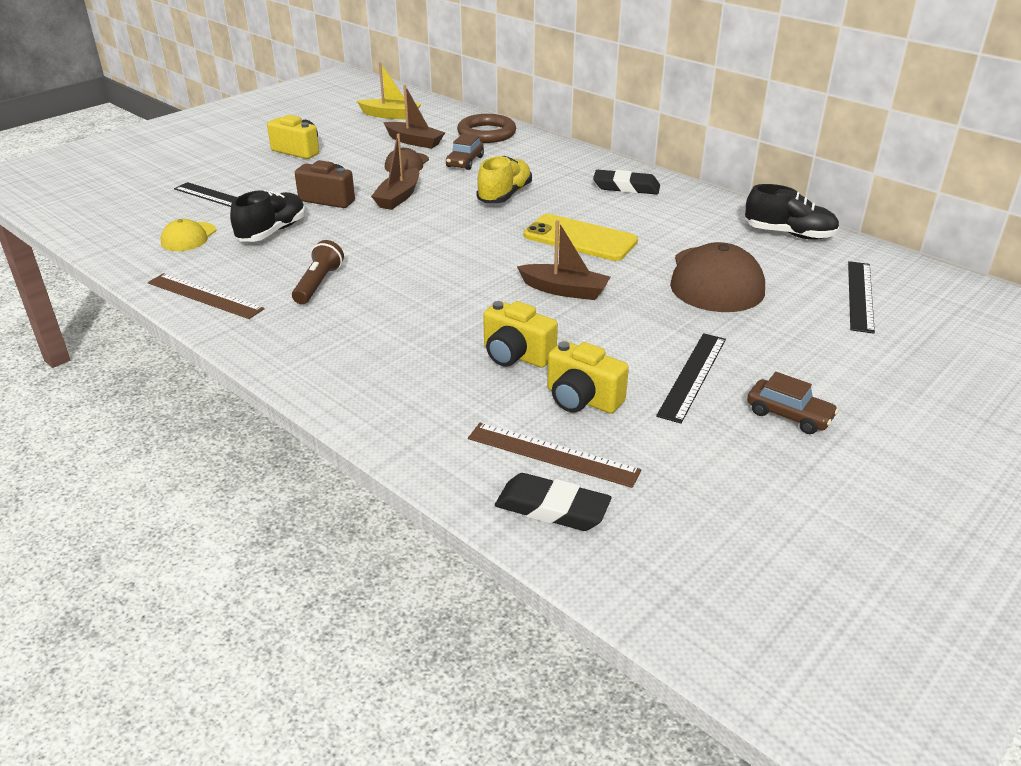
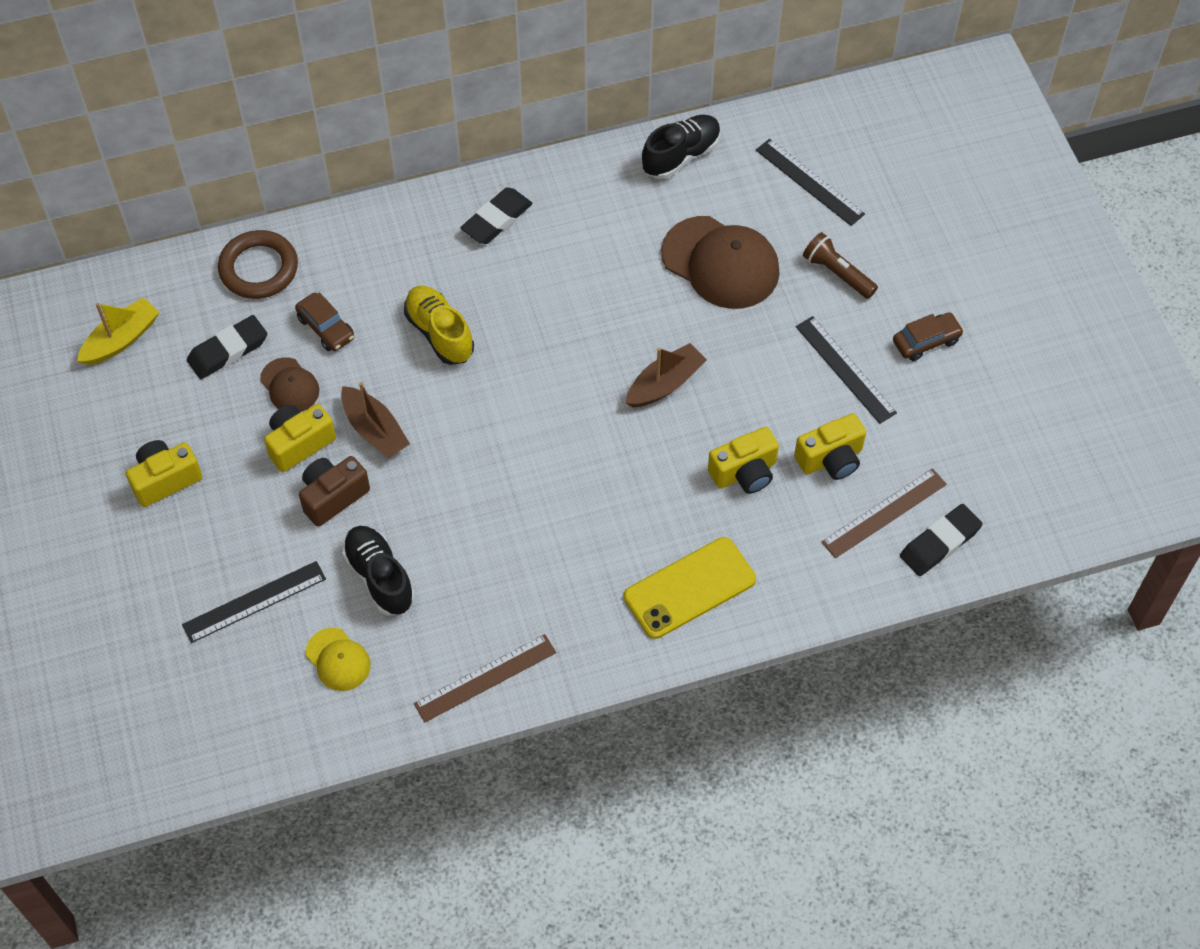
camera: 60 degrees left, 25 degrees up
(318, 284) = (524, 574): brown flashlight -> brown flashlight (837, 273)
(363, 178) = (299, 444): none -> yellow camera
(414, 141) = (228, 350): brown boat -> black eraser
(580, 238) = (578, 320): yellow phone -> yellow phone (689, 588)

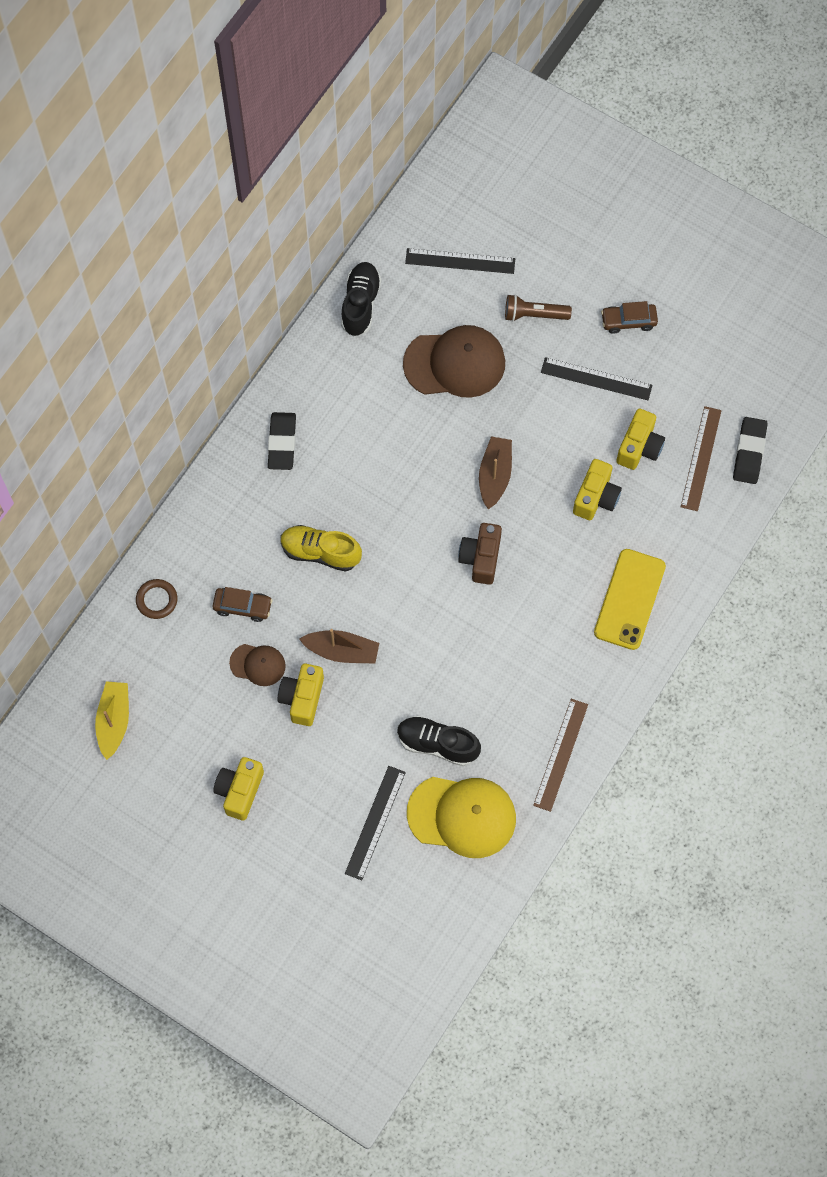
camera: 40 degrees left, 10 degrees up
(228, 350) = (193, 673): black eraser -> none
(259, 268) = (157, 600): brown ring -> brown ring, size x0.61
(333, 496) = (358, 716): brown camera -> brown camera (481, 558)
(338, 659) = (462, 816): yellow cap -> yellow cap, size x1.90
(926, 341) = (628, 321): brown car -> brown car turned 120 degrees counterclockwise

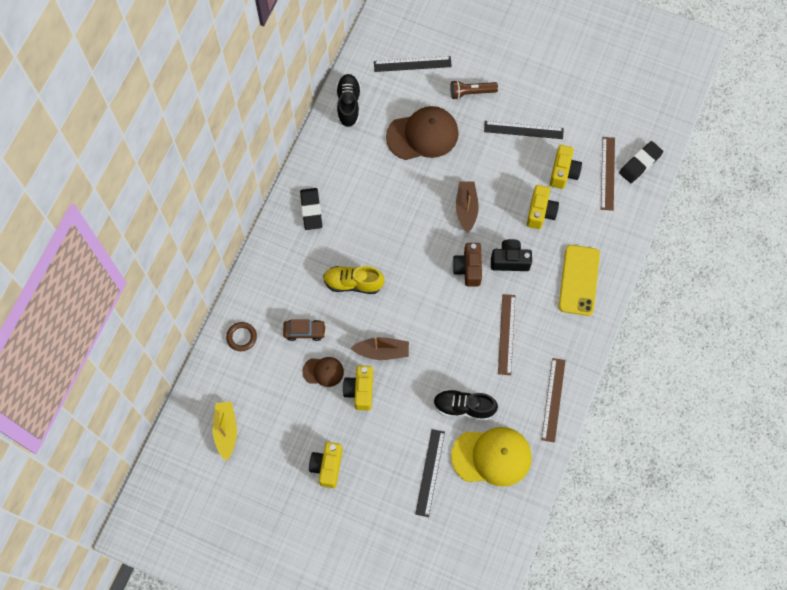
camera: 10 degrees left, 0 degrees up
(515, 656) = (506, 334): none -> brown ruler
(540, 557) = (510, 260): none -> black camera
(628, 321) = (537, 87): brown car -> none
(749, 452) = (640, 163): black eraser -> black eraser turned 45 degrees clockwise

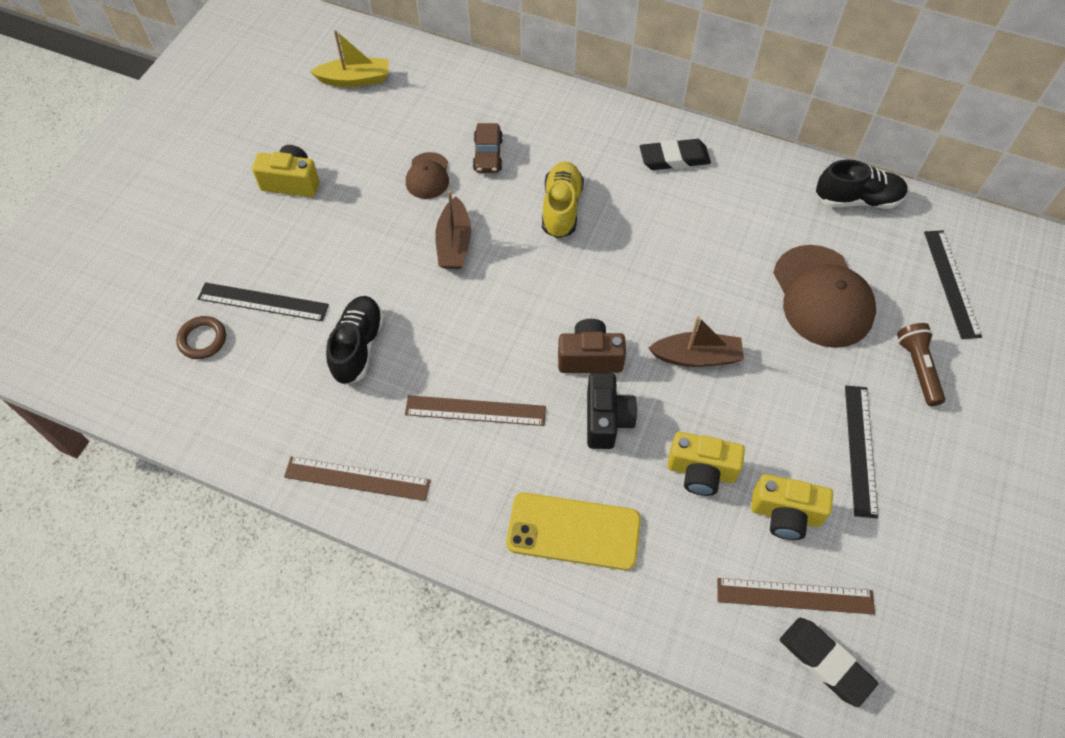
camera: 90 degrees right, 10 degrees down
(241, 337) = (482, 90): brown ring -> brown ring (202, 339)
(360, 390) = (396, 218): yellow camera -> none
(492, 456) = (274, 384): yellow cap -> none

